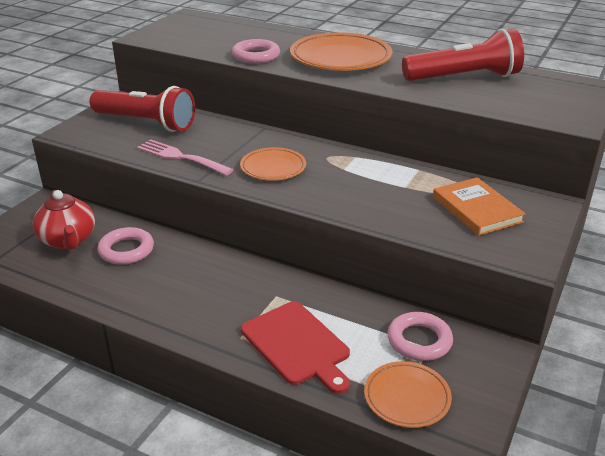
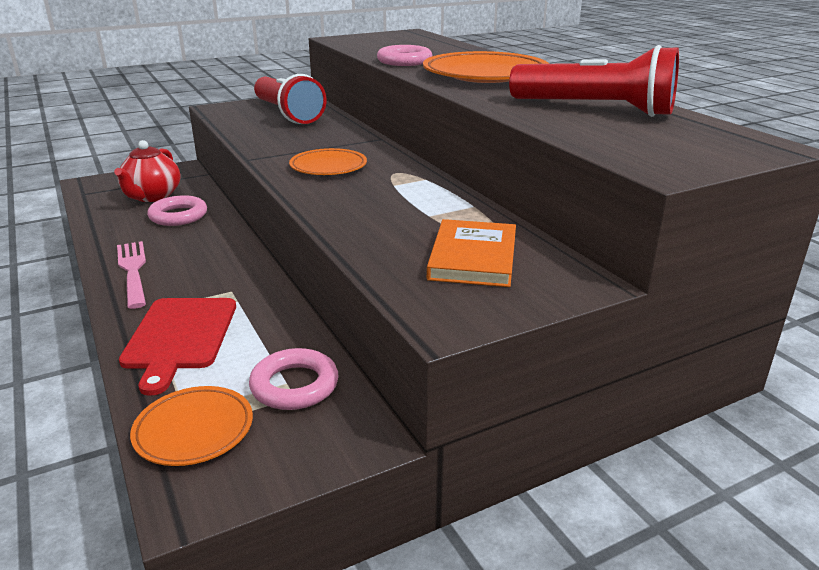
camera: 35 degrees right, 5 degrees down
(181, 157) = (267, 141): pink fork -> pink fork (133, 271)

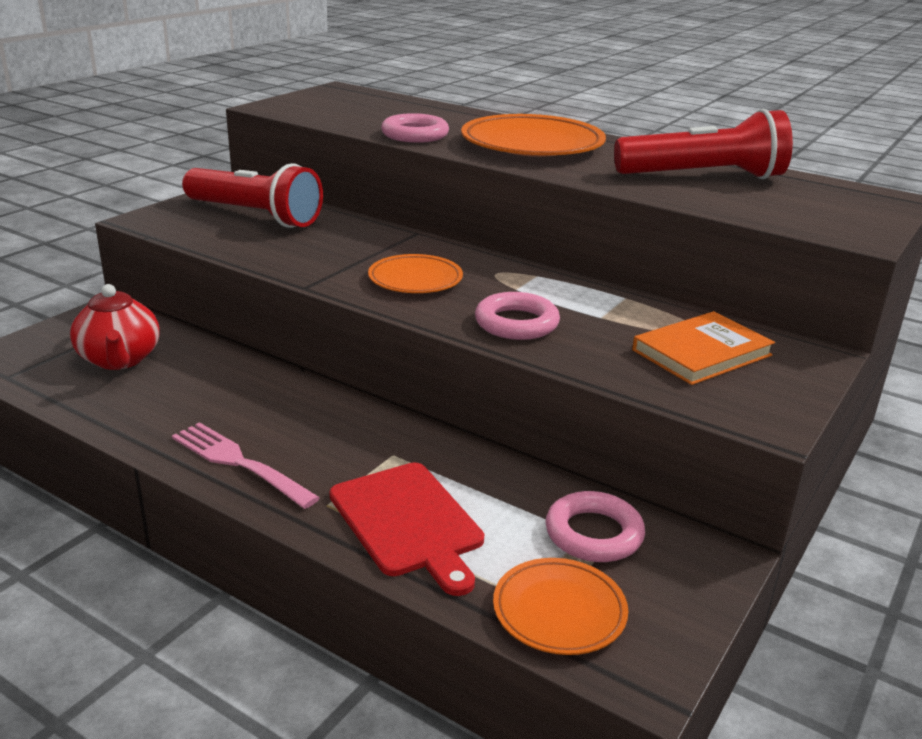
camera: 30 degrees left, 0 degrees up
(178, 216) = (196, 378): pink ring -> pink ring (516, 323)
(473, 257) = (701, 353): orange book -> orange book turned 75 degrees clockwise

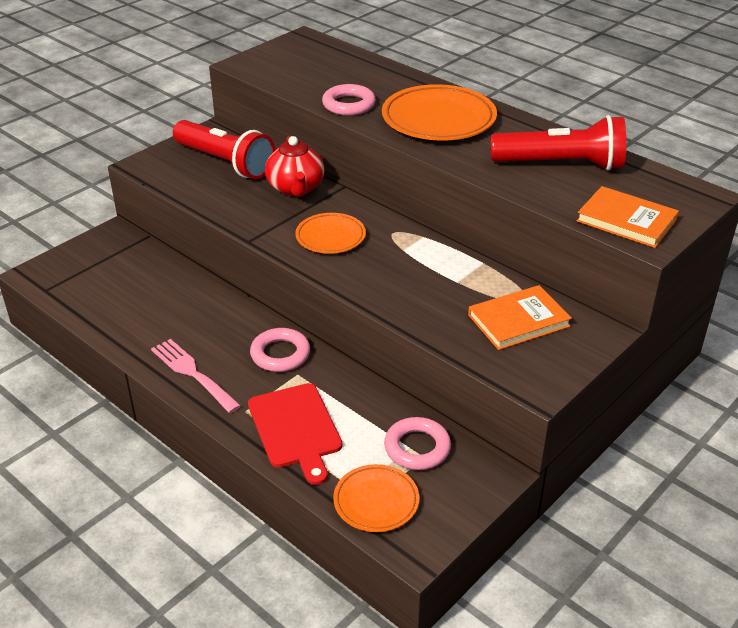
camera: 10 degrees right, 10 degrees up
(120, 359) = (122, 279): red teapot -> red teapot (296, 188)
(516, 323) = (392, 285): pink ring -> pink ring (280, 354)
(818, 220) = (626, 220): none -> orange book

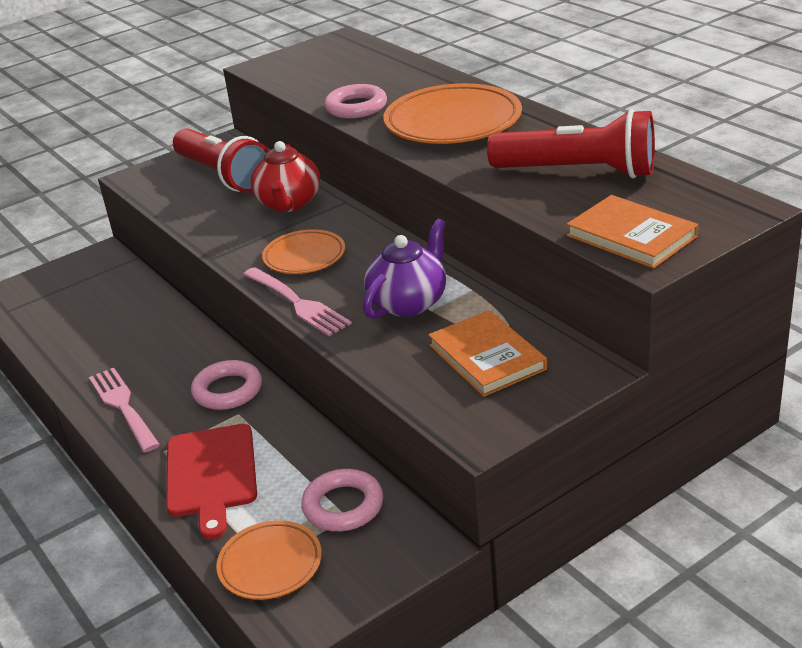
camera: 15 degrees right, 5 degrees down
(342, 279) = (297, 303): none -> pink fork
(436, 276) = (409, 302): none -> purple teapot
(518, 321) = (487, 357): orange book -> orange book turned 75 degrees clockwise

